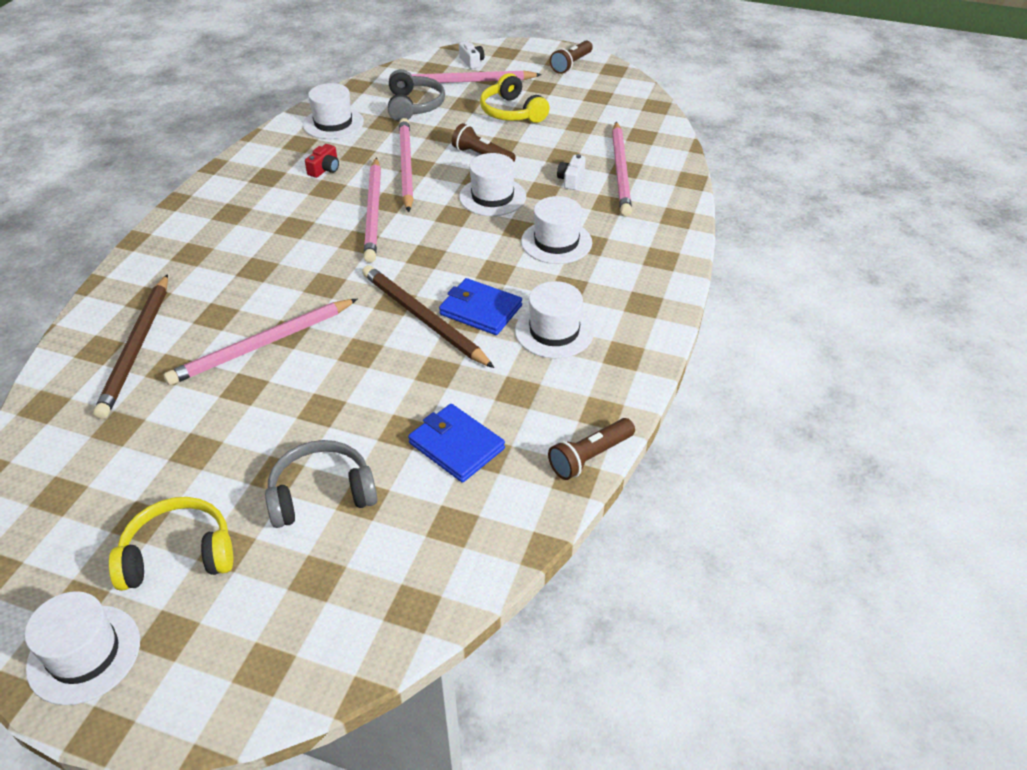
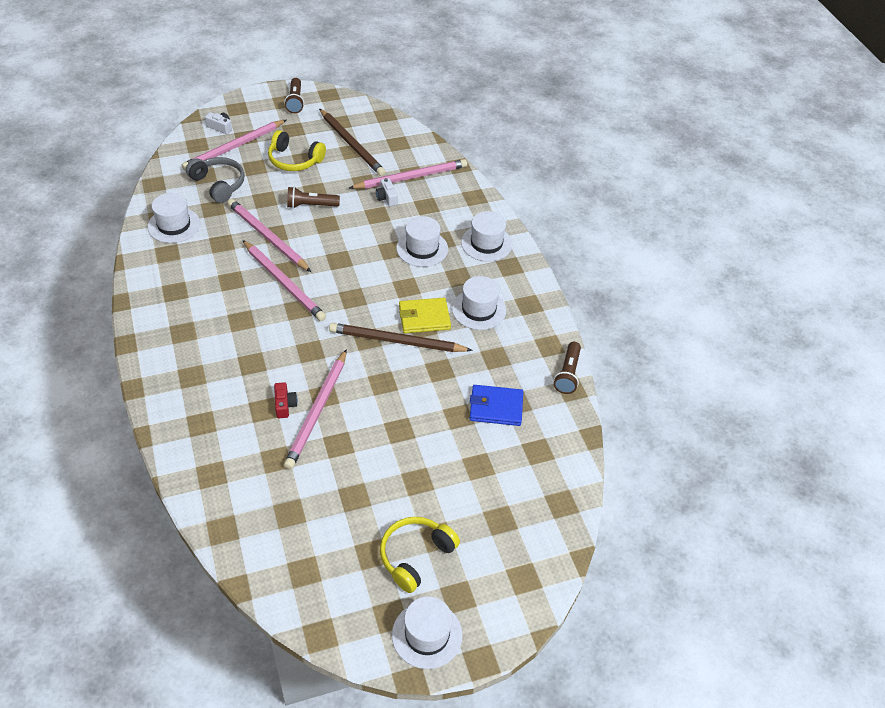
camera: 40 degrees left, 5 degrees up
(137, 348) = (237, 459): brown pencil -> brown pencil (352, 144)
(321, 494) = (454, 476): grey headphones -> none
(325, 169) = (211, 265): red camera -> red camera (285, 405)
(480, 310) = (424, 318): blue wallet -> yellow wallet
(492, 197) = (350, 234): white hat -> white hat (486, 243)
(621, 171) = (411, 177): pink pencil -> pink pencil turned 75 degrees counterclockwise

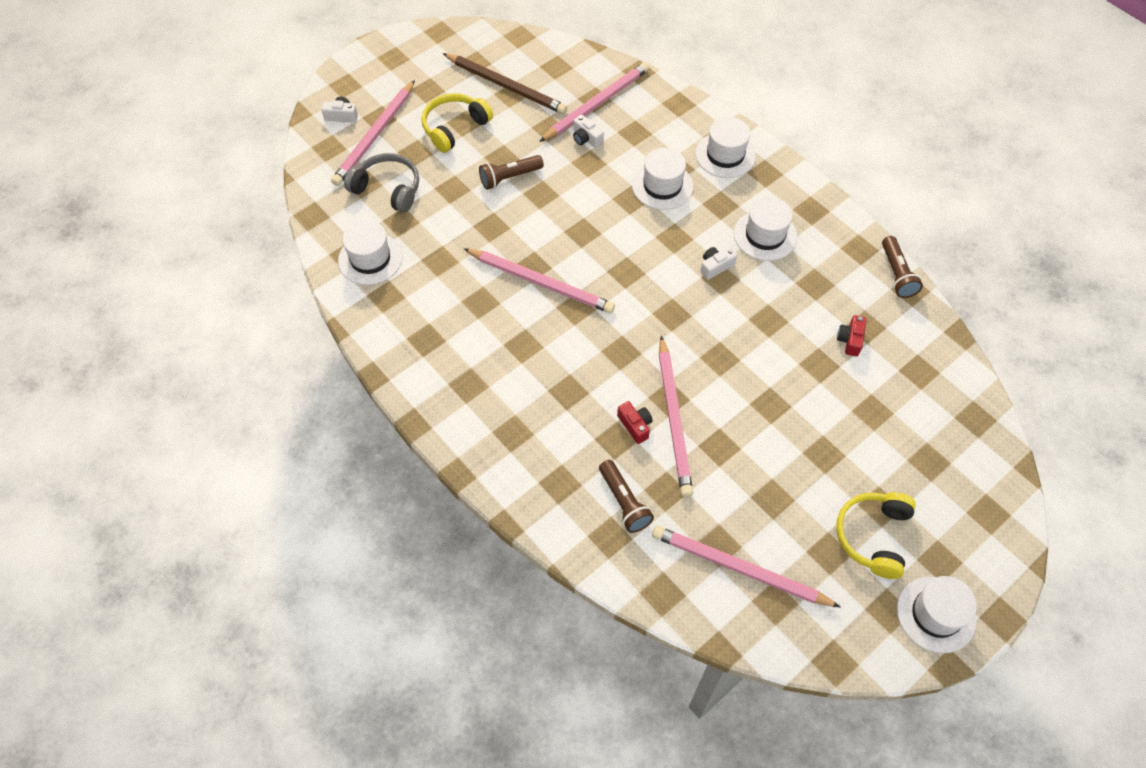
camera: 20 degrees left, 10 degrees up
(267, 237) = (486, 234): pink pencil -> pink pencil (739, 568)
(294, 160) = (454, 128): yellow headphones -> yellow headphones turned 135 degrees clockwise
(295, 101) = (407, 53): brown flashlight -> brown flashlight (624, 502)
(397, 341) = (704, 305): brown pencil -> none
(424, 318) = (715, 266): yellow wallet -> white camera
(496, 407) = (850, 340): blue wallet -> red camera

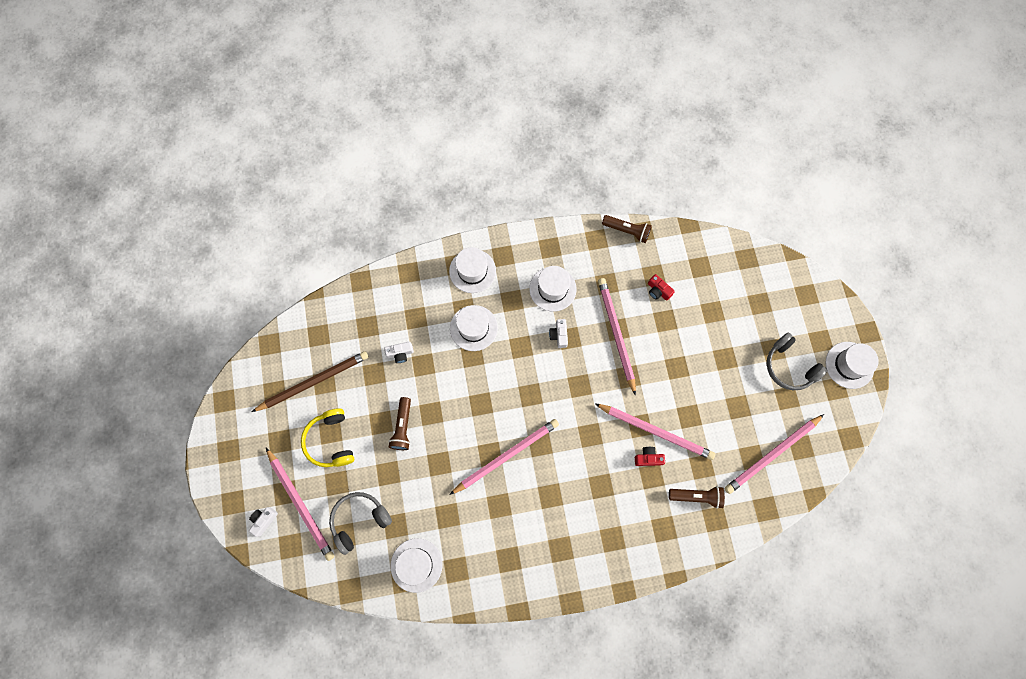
camera: 60 degrees left, 15 degrees up
(596, 104) = (373, 328): pink pencil -> pink pencil (616, 334)
(873, 536) = (789, 366): yellow headphones -> grey headphones

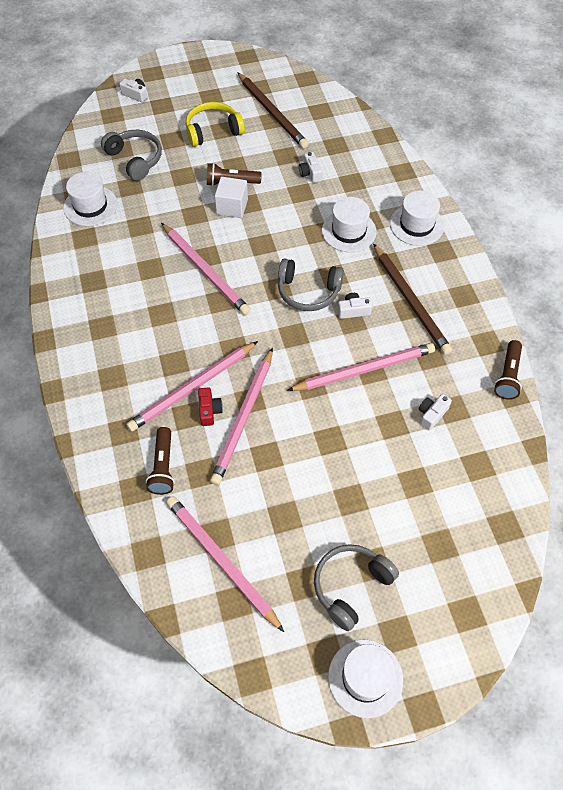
camera: 85 degrees right, 15 degrees down
(301, 505) = (150, 117): pink pencil -> pink pencil (192, 388)
(433, 428) = (232, 207): none -> white cube
(536, 369) = (308, 291): none -> grey headphones
(552, 289) = (410, 301): white hat -> brown pencil
(658, 291) = (432, 414): red camera -> white camera

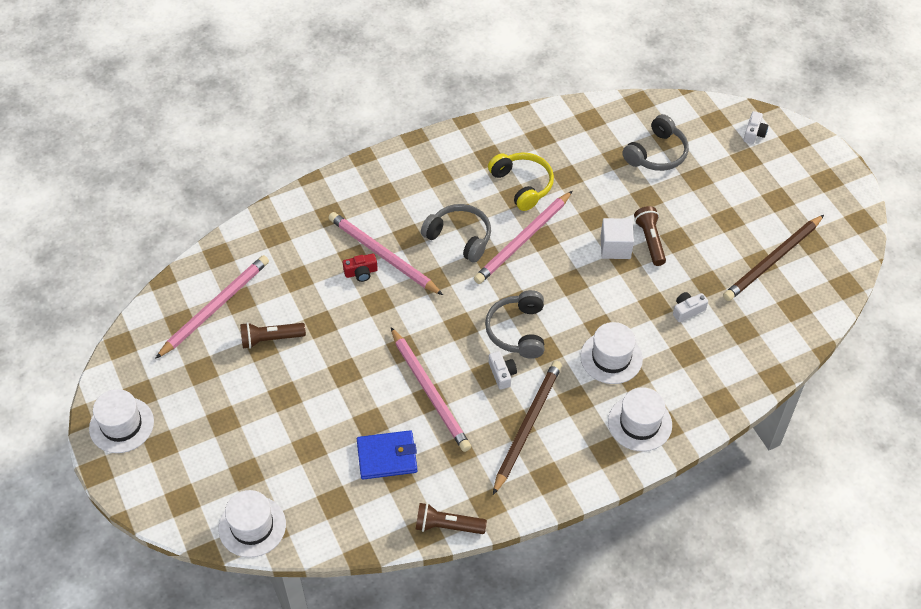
camera: 80 degrees right, 5 degrees down
(90, 206) = (582, 132): white hat -> white hat (252, 526)
(163, 467) = (299, 249): brown flashlight -> brown flashlight (271, 339)
(213, 131) = (722, 211): yellow headphones -> yellow headphones (522, 185)
(243, 418) = (357, 300): pink pencil -> none
(351, 586) = (200, 405): grey headphones -> grey headphones (459, 237)
(410, 301) = (527, 426): brown pencil -> brown pencil turned 150 degrees clockwise
(432, 414) = (387, 456): white camera -> blue wallet

